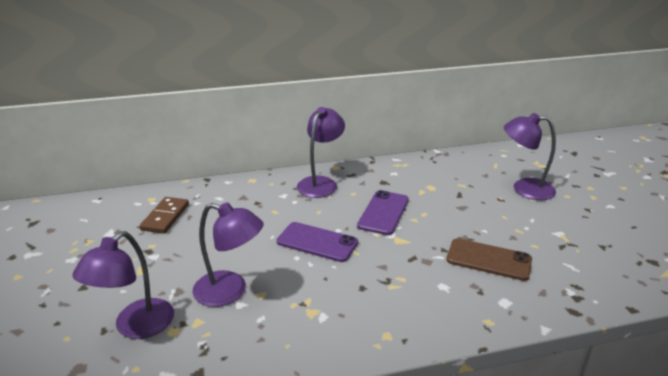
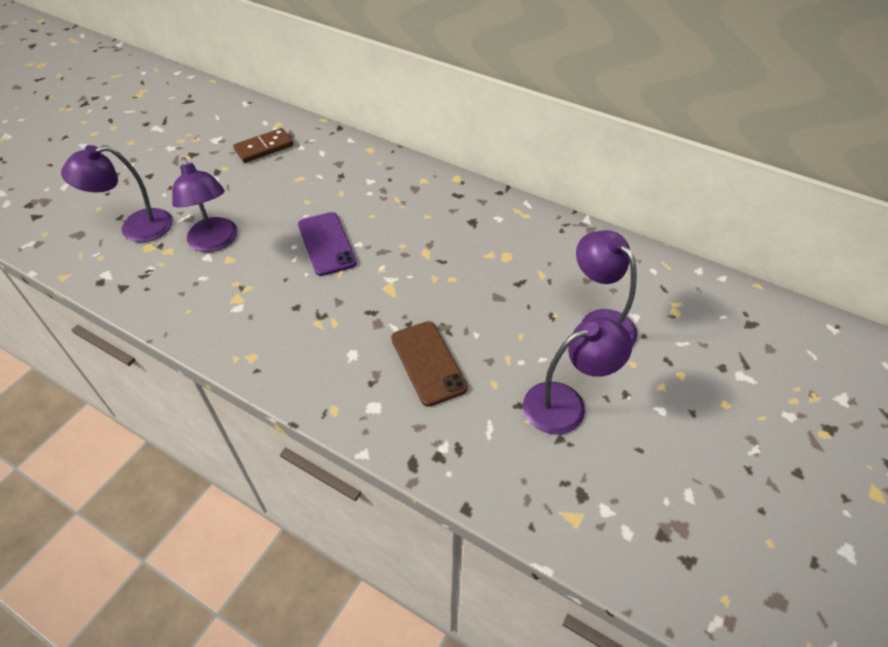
camera: 45 degrees right, 20 degrees up
(321, 183) = (417, 187): purple lamp -> purple lamp (566, 404)
(383, 212) = (420, 253): purple phone -> none

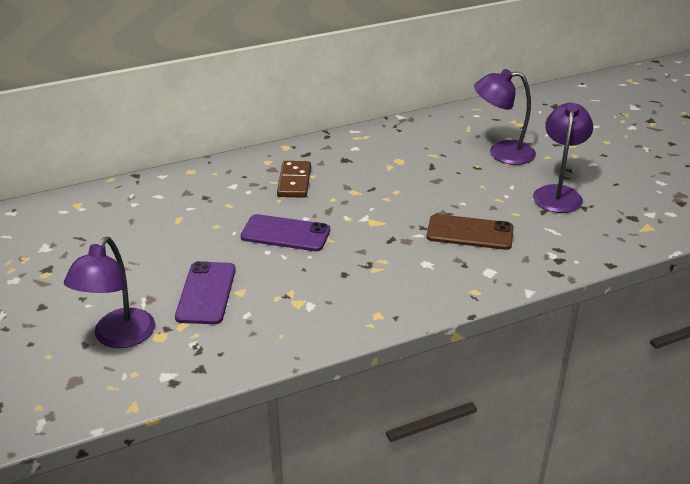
camera: 55 degrees left, 15 degrees down
(215, 242) = (206, 293): purple lamp -> purple phone
(264, 148) = (103, 224): brown domino -> brown domino (294, 182)

